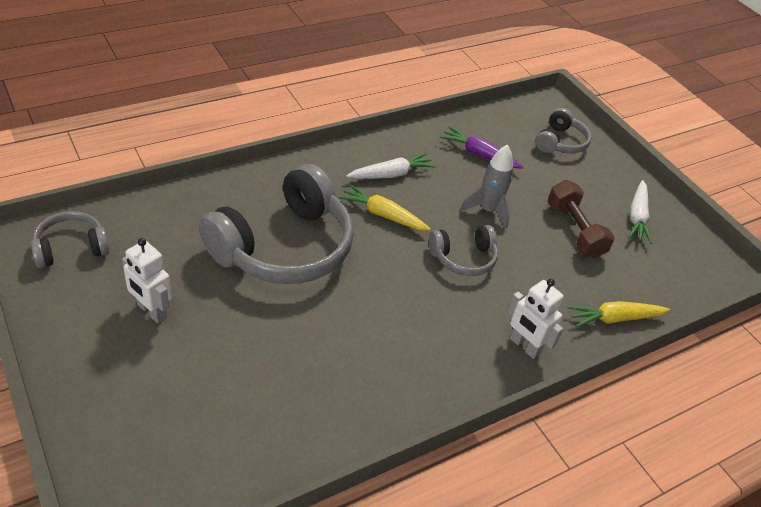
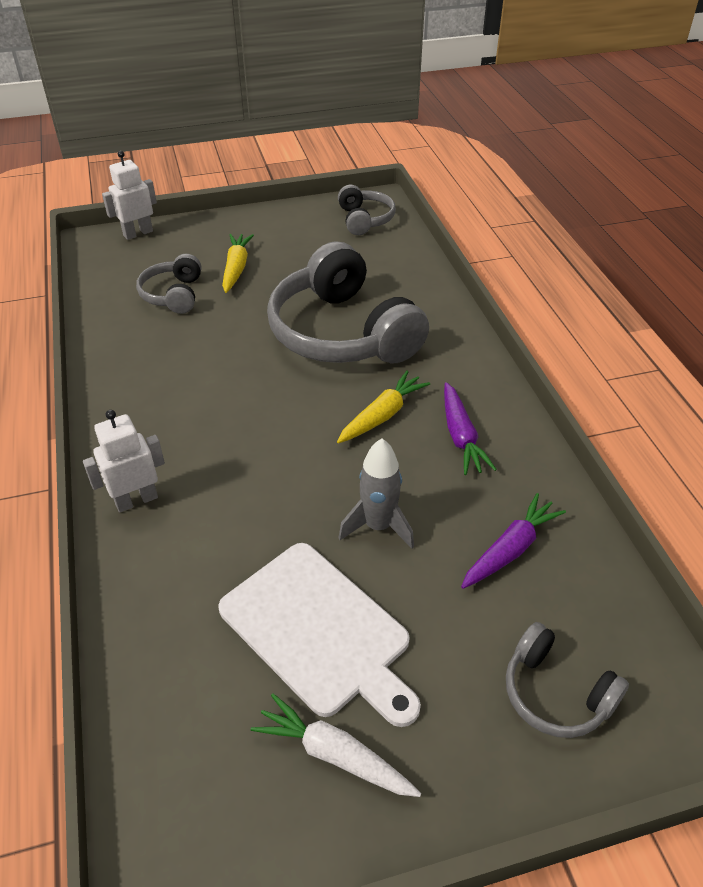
camera: 110 degrees right, 0 degrees up
(151, 311) = (281, 255): white robot -> white robot (138, 233)
(391, 174) = (461, 436): white carrot -> purple carrot
(463, 258) = (291, 476): grey headphones -> grey headphones (173, 295)
(574, 230) = (318, 631): brown dumbbell -> white cutting board
(614, 319) = (135, 619): yellow carrot -> yellow carrot (236, 268)

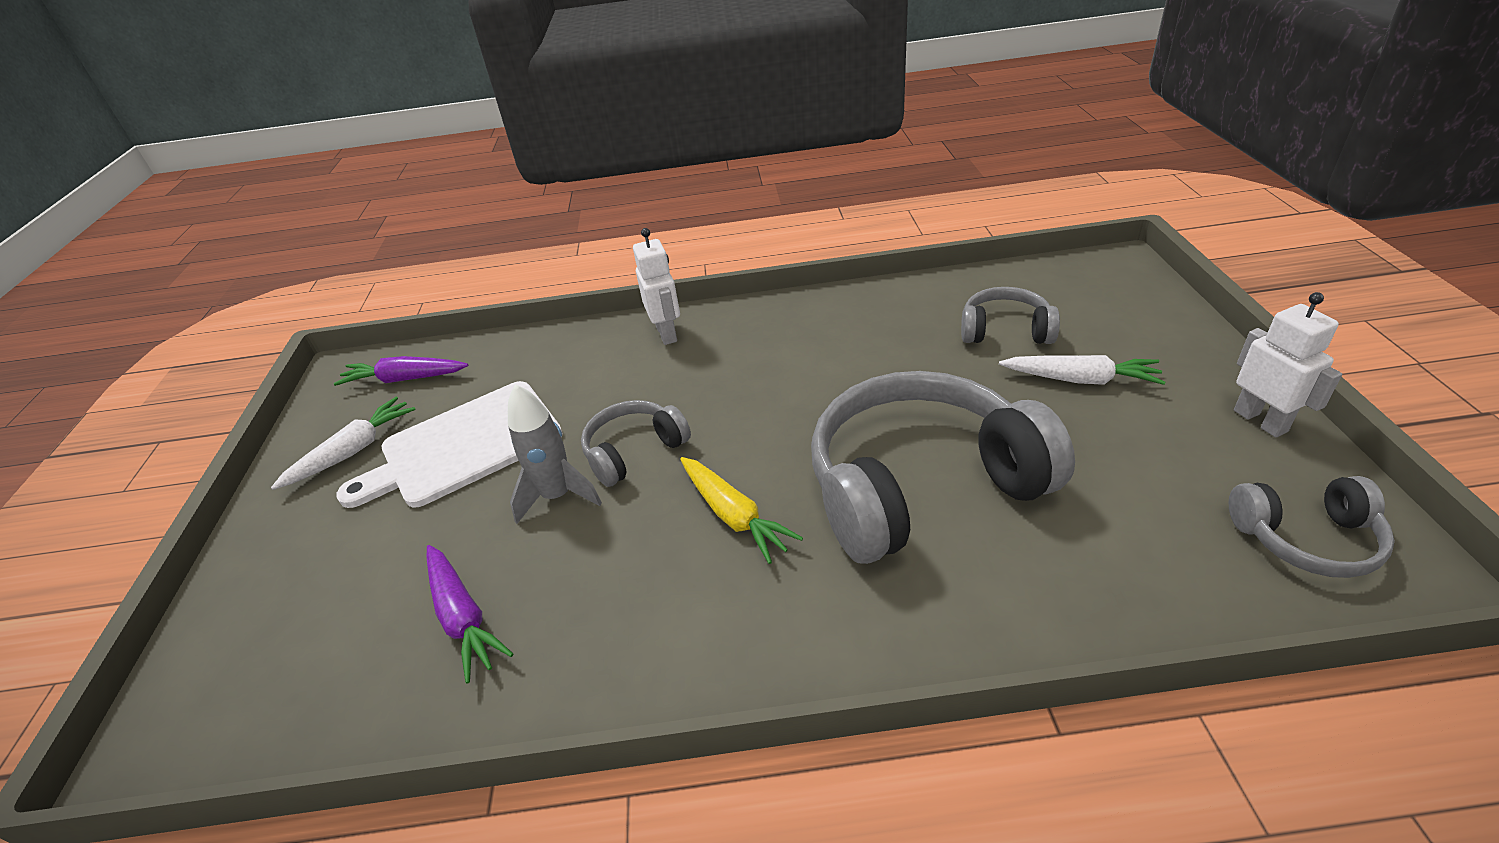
camera: 105 degrees right, 5 degrees down
(138, 233) = (1151, 292): white robot -> white robot (1260, 421)
(236, 268) = (1080, 379): yellow carrot -> white carrot
(461, 436) = (668, 598): purple carrot -> purple carrot (405, 379)
(555, 693) = (280, 618): grey headphones -> grey headphones (634, 451)

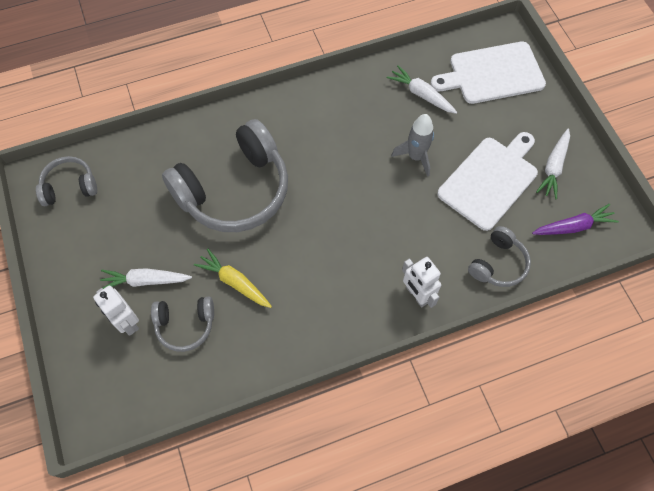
camera: 160 degrees right, 25 degrees up
(281, 640) = (492, 73): none -> white cutting board
(463, 617) = (421, 94): purple carrot -> white carrot
(634, 451) = (390, 190): grey headphones -> grey headphones (498, 264)
(734, 516) = (322, 159): yellow carrot -> yellow carrot (234, 282)
(1260, 421) = (59, 259): white robot -> white robot (127, 322)

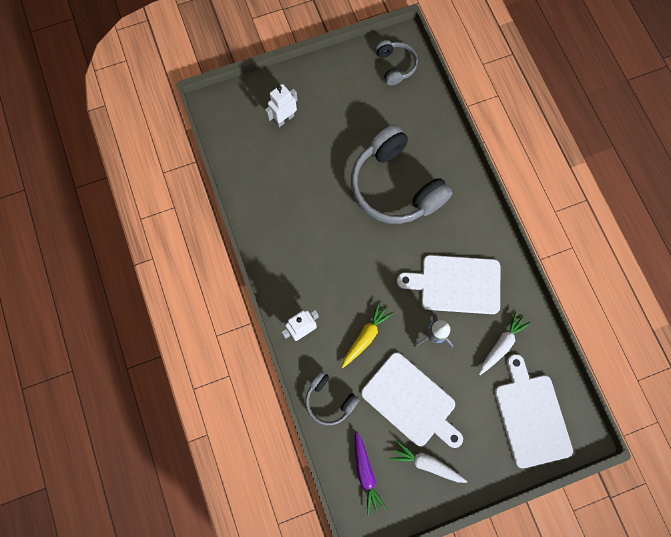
camera: 90 degrees right, 10 degrees up
(145, 281) = (316, 127): white carrot -> none
(185, 325) = (281, 158): grey headphones -> none
(234, 282) = (314, 190): yellow carrot -> yellow carrot (365, 336)
(355, 132) = (456, 284): none -> white cutting board

